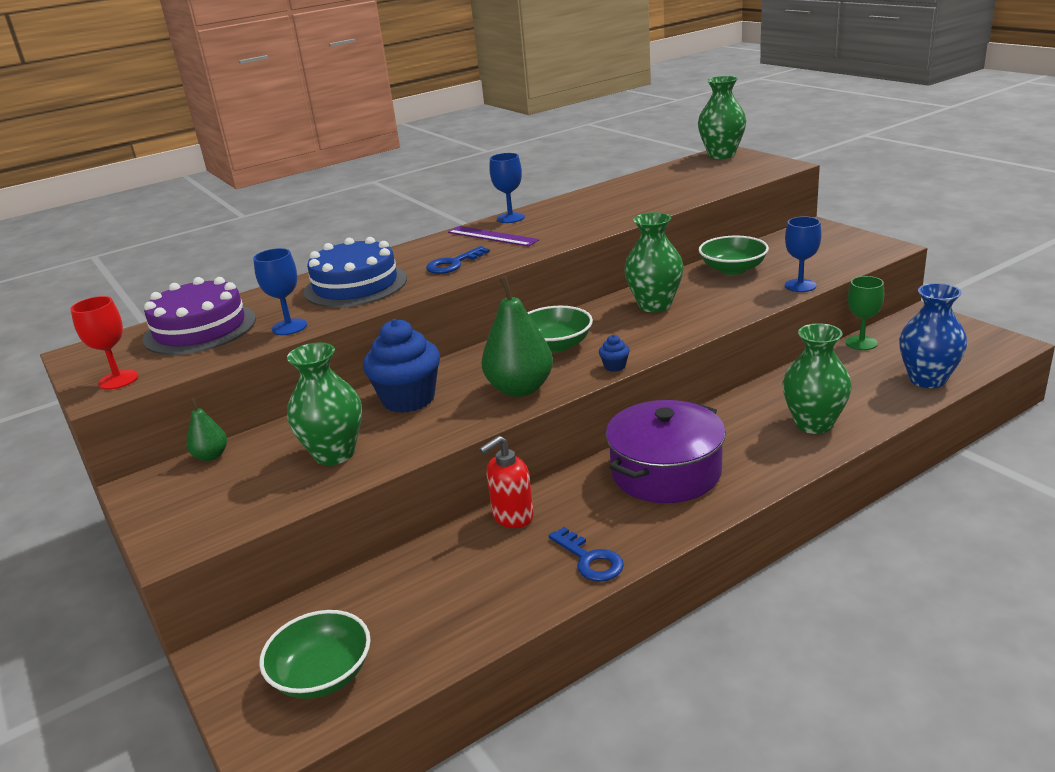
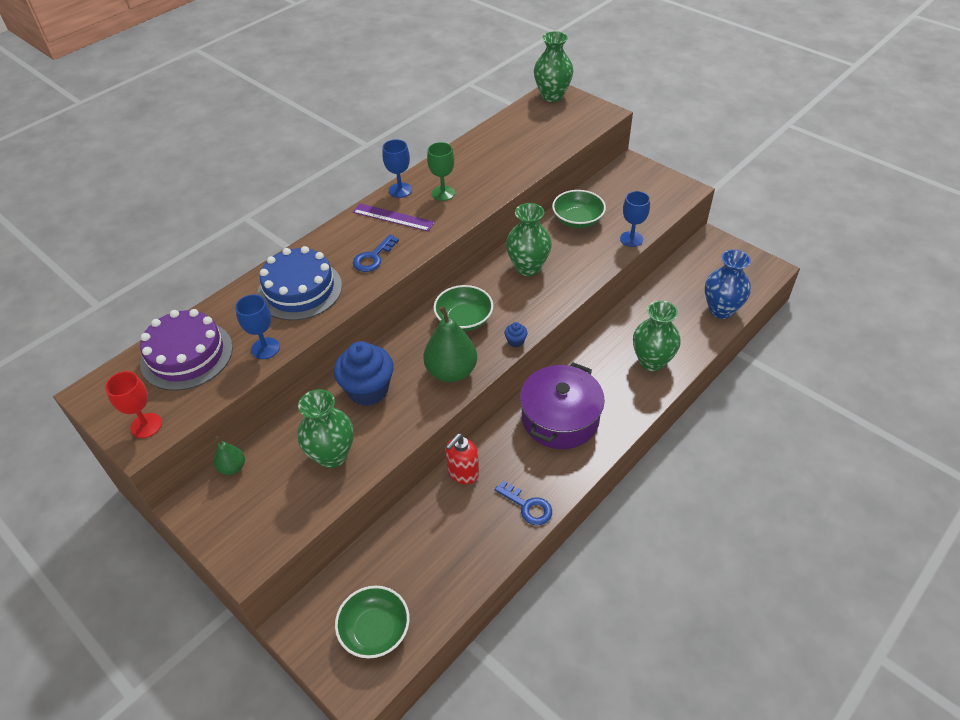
camera: 15 degrees left, 20 degrees up
(861, 343) = (671, 273): green goblet -> green goblet (443, 193)

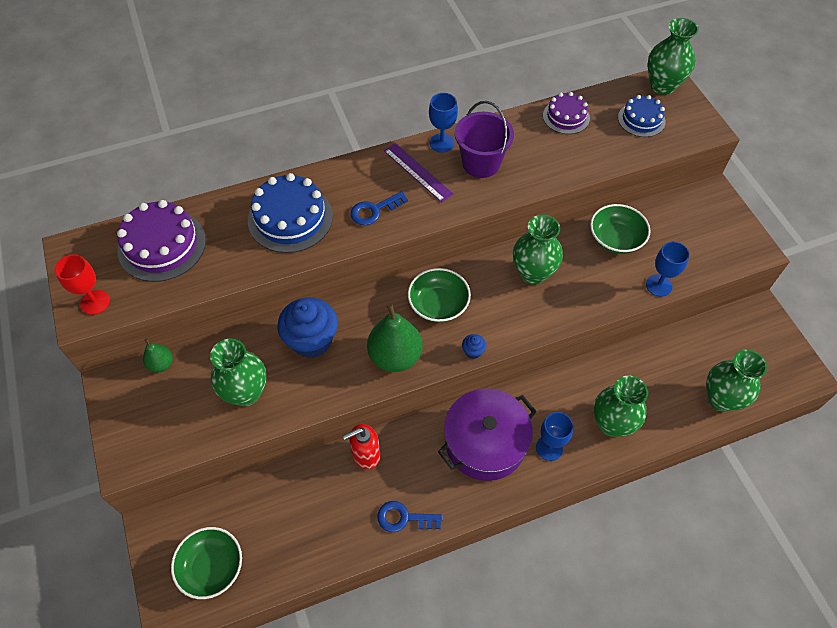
camera: 25 degrees right, 10 degrees up
(265, 348) = (228, 268): blue goblet -> blue goblet (549, 448)
(443, 193) = (481, 163): green goblet -> purple bucket
(491, 139) = (566, 117): none -> purple cake
(527, 506) = (404, 518): blue key -> blue key turned 120 degrees clockwise
(551, 122) = (641, 119): none -> blue cake
(721, 310) = (721, 399): blue vase -> green vase

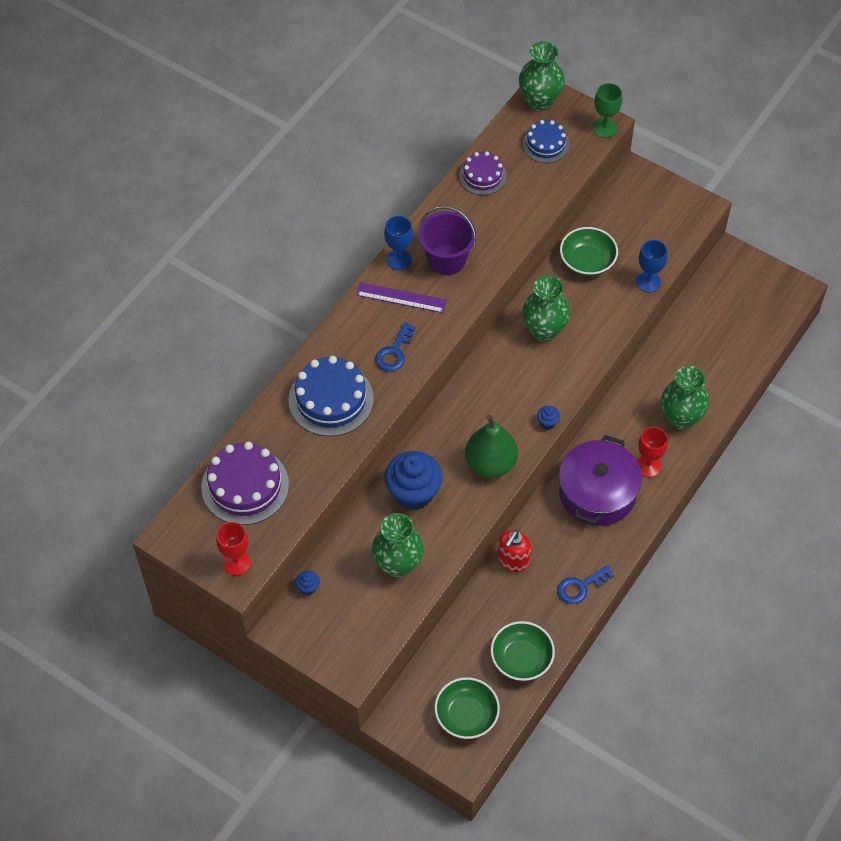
camera: 35 degrees left, 0 degrees up
(161, 364) = (308, 587): green pear -> blue cupcake
(438, 305) = (490, 402): green bowl -> green bowl (521, 659)
(549, 448) = (648, 466): blue goblet -> red goblet
(705, 132) = (604, 128): none -> green goblet
(721, 399) = (747, 347): green vase -> none

